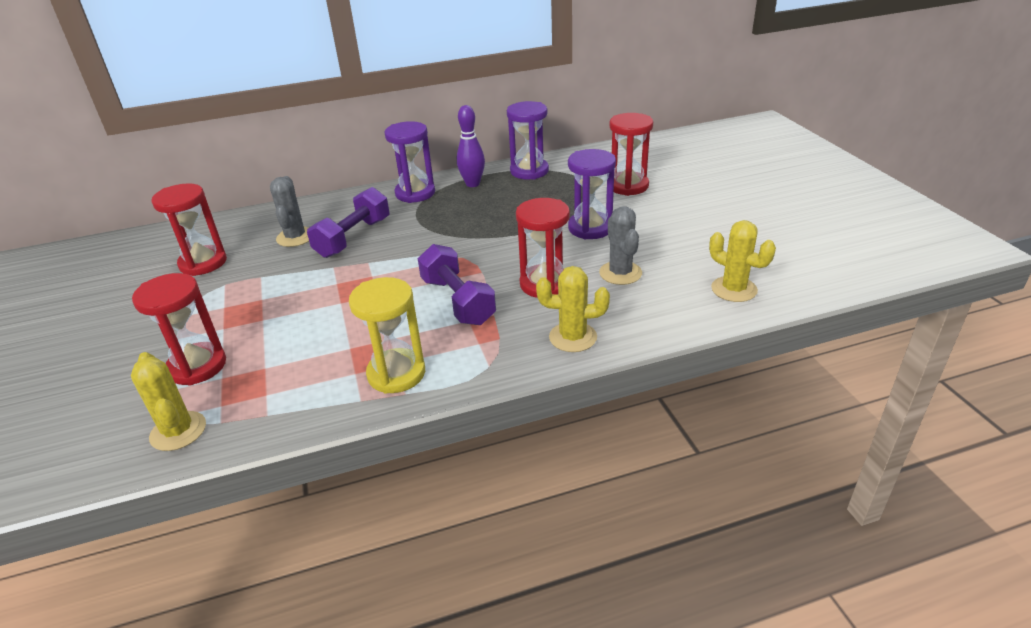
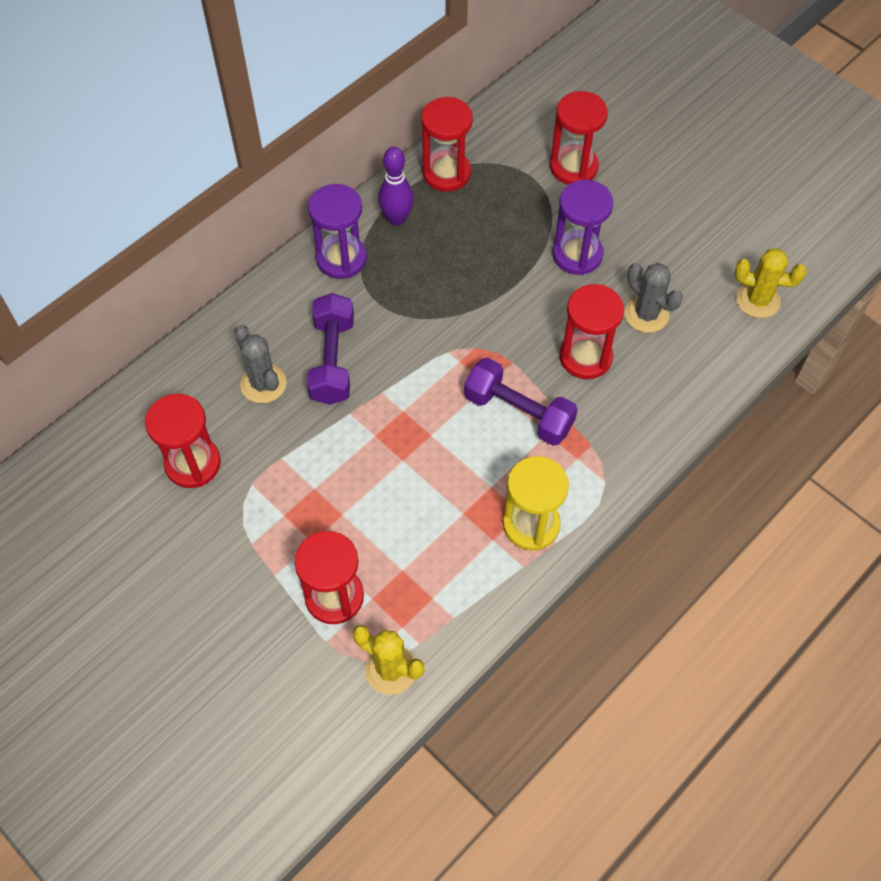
camera: 30 degrees left, 25 degrees up
(529, 171) = (446, 173): purple hourglass -> red hourglass
(573, 337) = (654, 417): yellow cactus -> none

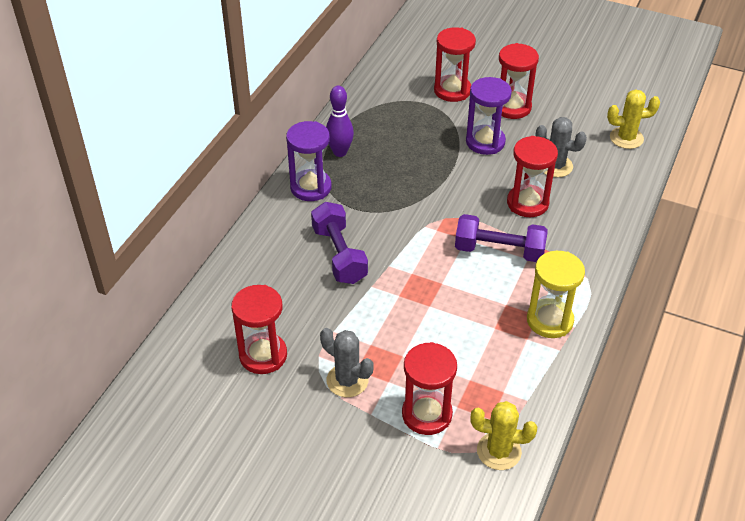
camera: 20 degrees left, 15 degrees down
(263, 384) = (292, 285): grey cactus -> grey cactus (347, 380)
(446, 173) = (361, 115): red hourglass -> red hourglass (512, 107)

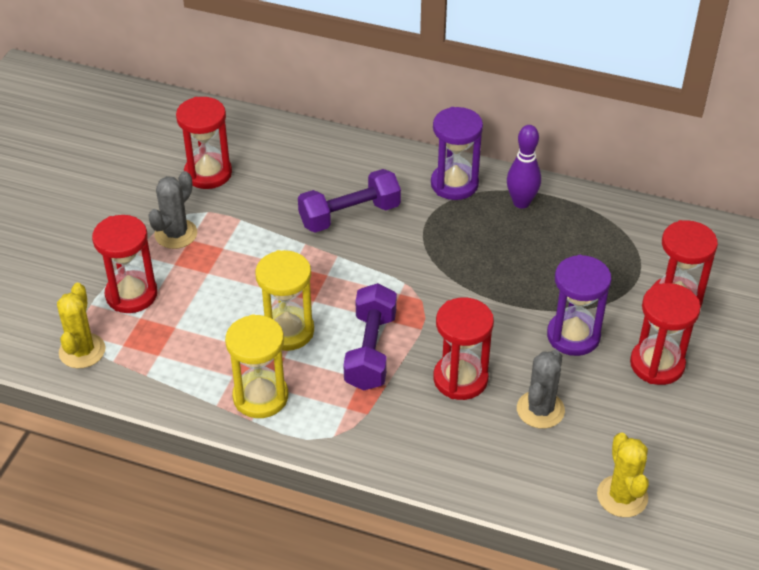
camera: 85 degrees right, 0 degrees up
(476, 301) = (287, 331): none -> yellow hourglass

